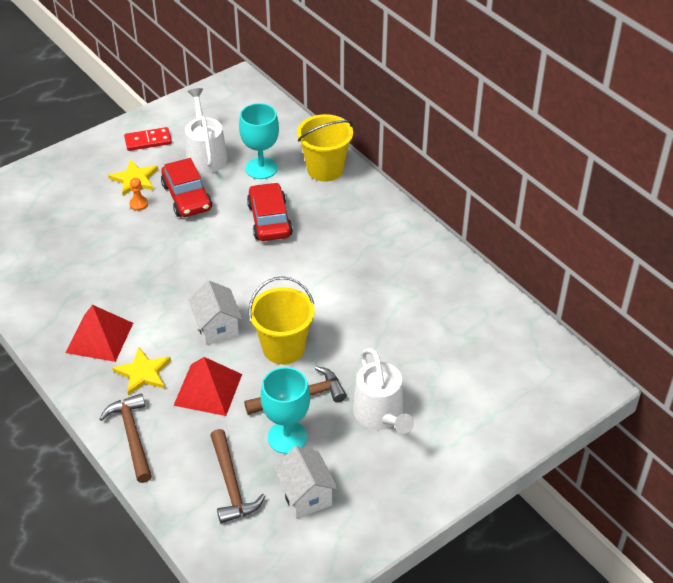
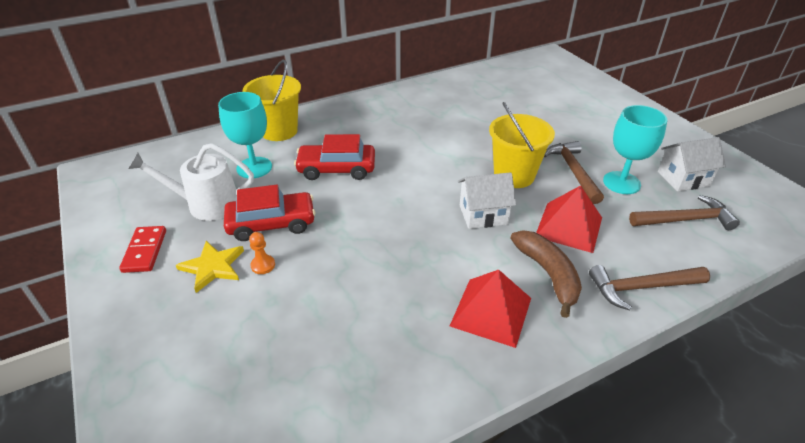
camera: 80 degrees left, 5 degrees down
(143, 373) = (548, 274): yellow star -> brown banana
(380, 415) = (589, 134): white watering can -> none

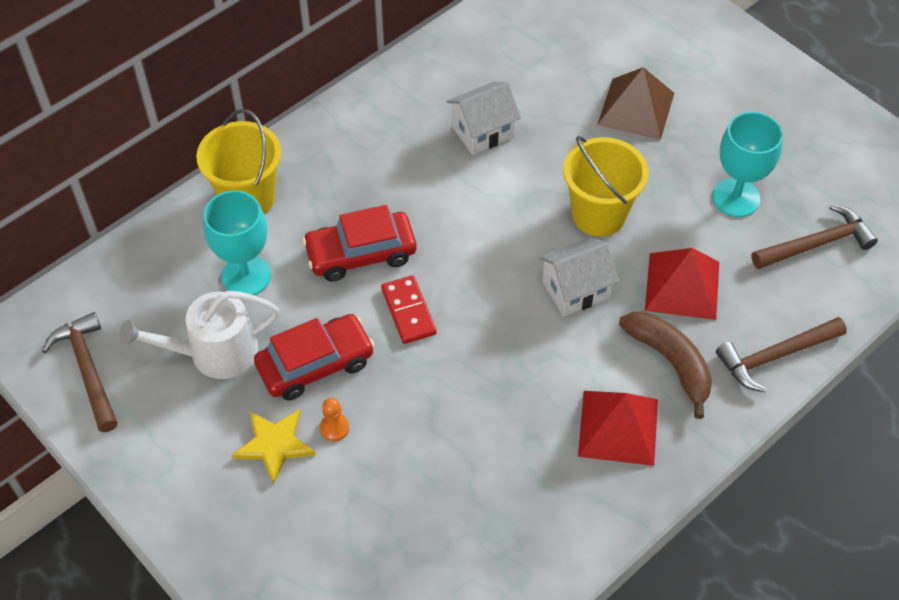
camera: 15 degrees left, 15 degrees up
(145, 251) = (176, 442): red domino -> red domino (408, 311)
(556, 127) = (636, 108): none -> brown pyramid
(573, 171) = (673, 190): brown hammer -> brown hammer (88, 370)
(683, 179) = (810, 174): white house -> white house (482, 132)

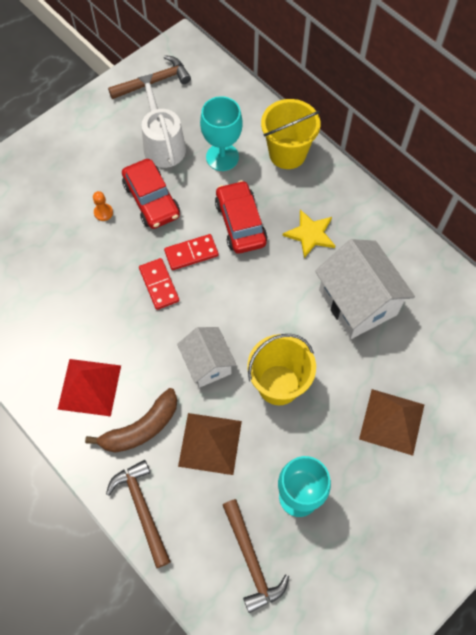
camera: 90 degrees right, 10 degrees up
(274, 444) = (94, 180): yellow star -> yellow star (310, 234)
(459, 349) = (159, 285): none -> red domino
(482, 132) = (357, 302): white house -> white house, size x1.62
(682, 286) = (210, 443): red pyramid -> brown pyramid

